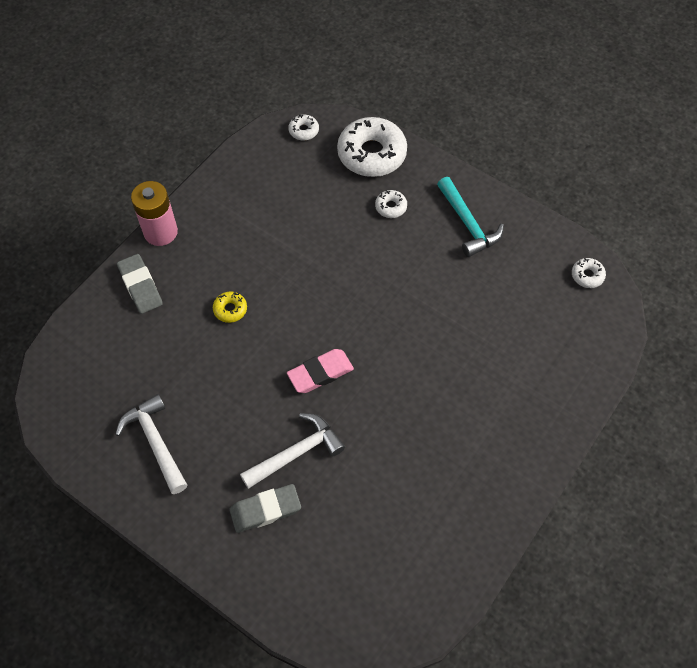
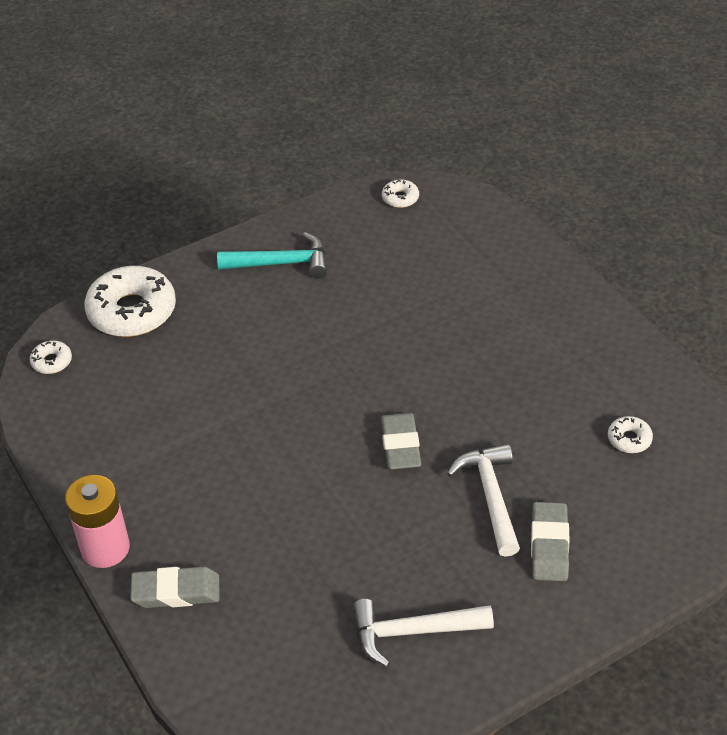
camera: 65 degrees left, 15 degrees down
(230, 309) = (267, 506): yellow donut -> none
(320, 373) = (400, 445): pink eraser -> grey eraser
(391, 207) = (217, 318): white donut -> white donut (629, 439)

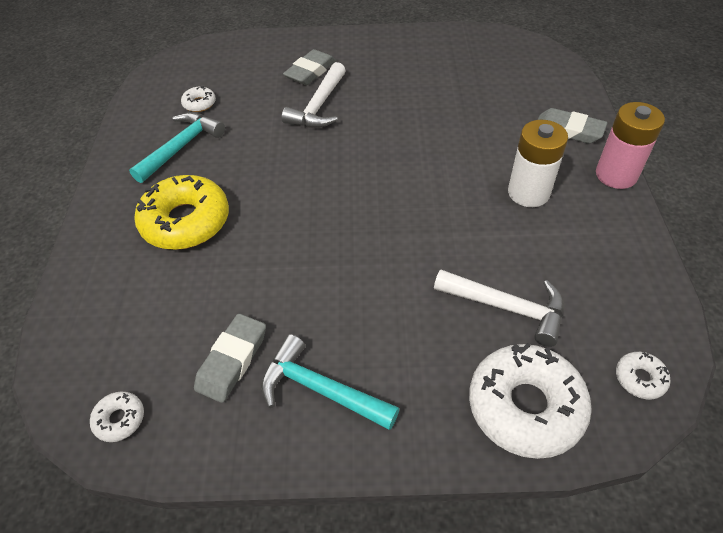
camera: 150 degrees left, 5 degrees up
(193, 485) = (528, 193): none -> white battery
(400, 445) = (350, 158): grey eraser -> grey eraser (232, 360)
(412, 632) = (425, 63): white hammer -> white hammer (507, 307)
(496, 320) = (186, 221): none -> yellow donut
(585, 382) = (181, 147): none -> turquoise hammer

